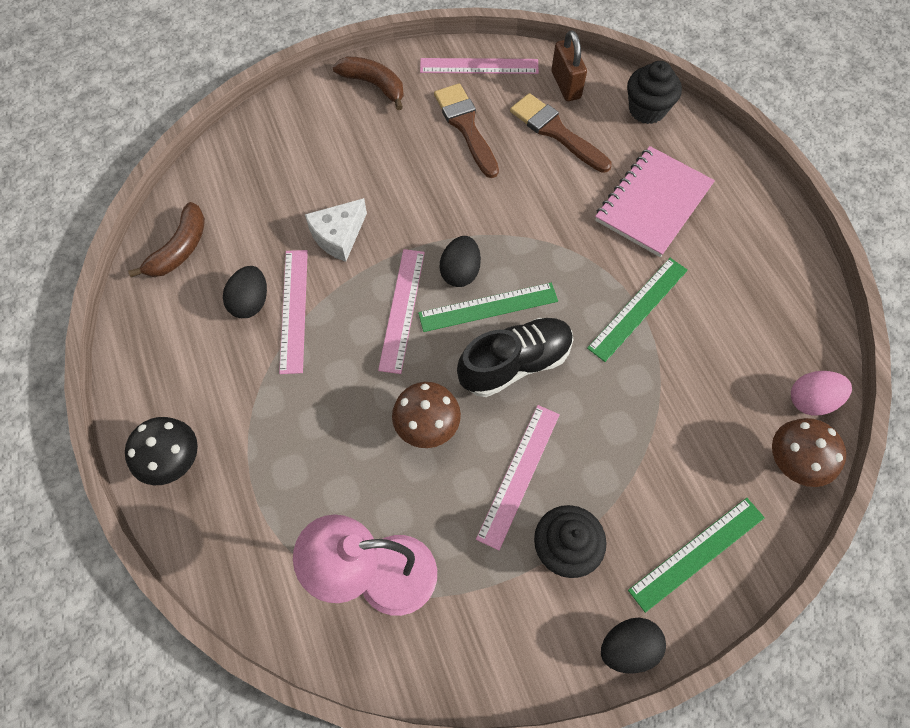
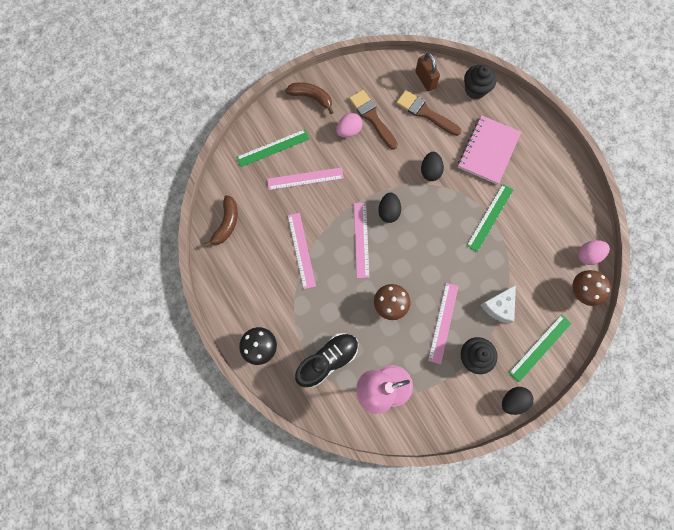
camera: 10 degrees left, 10 degrees up
(250, 302) = (276, 249): black egg -> black egg (430, 171)
(338, 236) = (315, 201): white cheese -> white cheese (499, 306)
(422, 140) = (349, 131): none -> pink egg
(479, 66) = (371, 74): pink ruler -> pink ruler (305, 178)
(488, 307) = (408, 230): green ruler -> green ruler (273, 148)
(515, 364) = (429, 261): black shoe -> black shoe (327, 360)

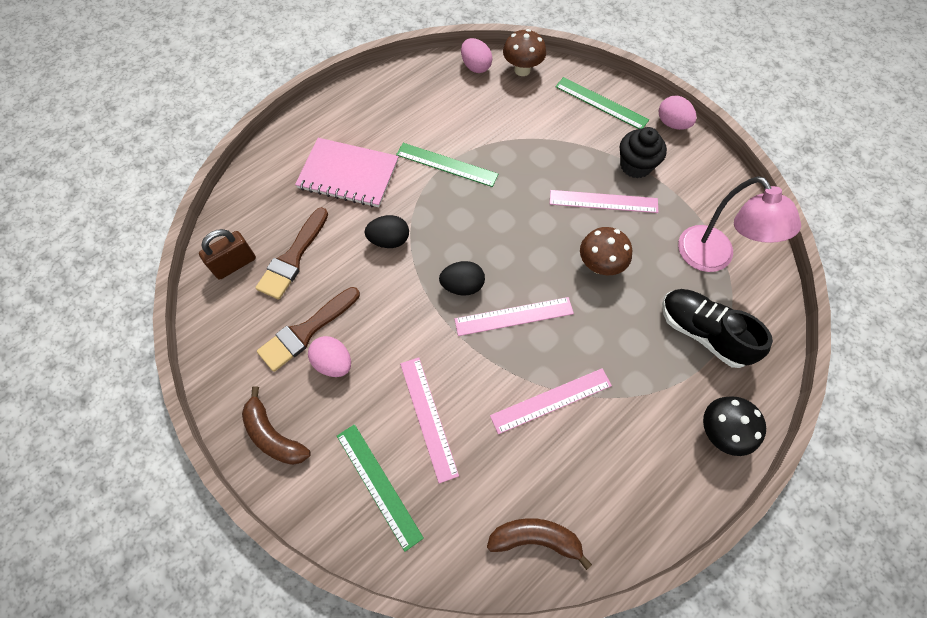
camera: 100 degrees left, 10 degrees down
(311, 97) = (273, 435): brown banana -> brown banana turned 60 degrees counterclockwise
(475, 89) = (250, 198): black cupcake -> none
(499, 306) = (564, 145): white cheese -> none
(513, 400) = (672, 123): black egg -> pink egg

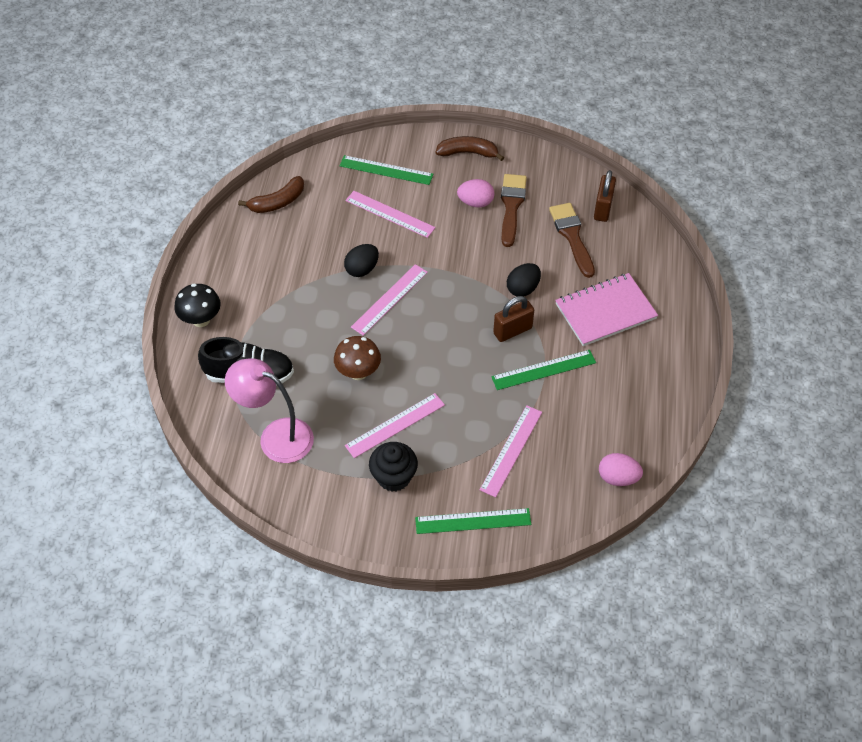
camera: 140 degrees right, 10 degrees down
(437, 210) = (512, 331): none -> brown padlock
(462, 286) = (442, 294): black egg -> black egg (362, 269)
(522, 70) = (574, 505): brown mushroom -> none
(551, 400) = (323, 269): pink ruler -> pink ruler (511, 450)
(672, 123) = (393, 545): pink egg -> none

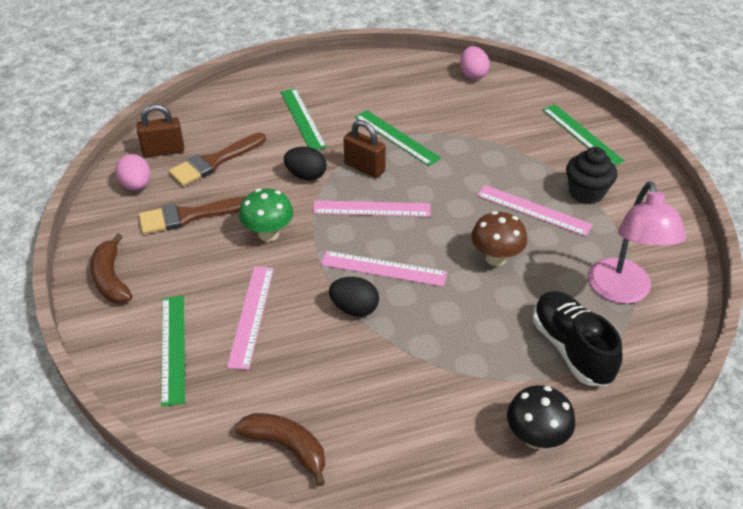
camera: 115 degrees left, 10 degrees down
(465, 245) = (268, 234): none -> green mushroom
(475, 202) = (196, 246): pink egg -> pink egg (136, 185)
(511, 450) = (496, 133): pink ruler -> pink ruler (371, 209)
(605, 311) = (302, 119): pink notebook -> green ruler

